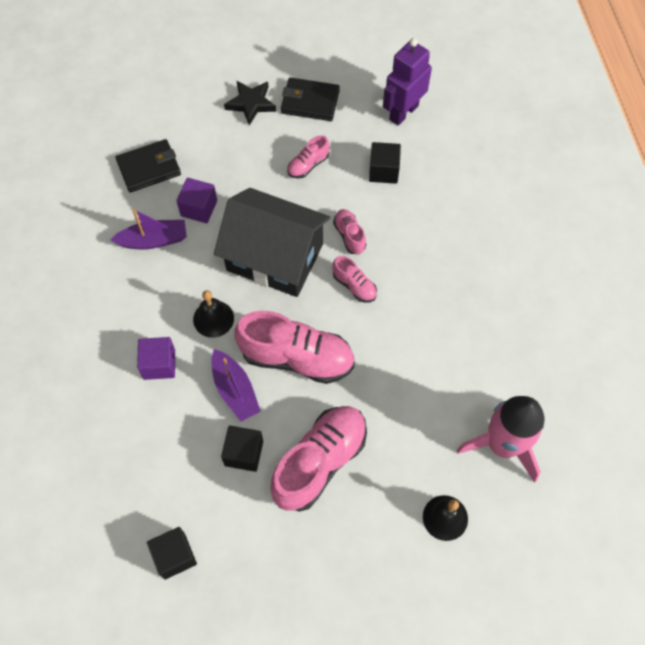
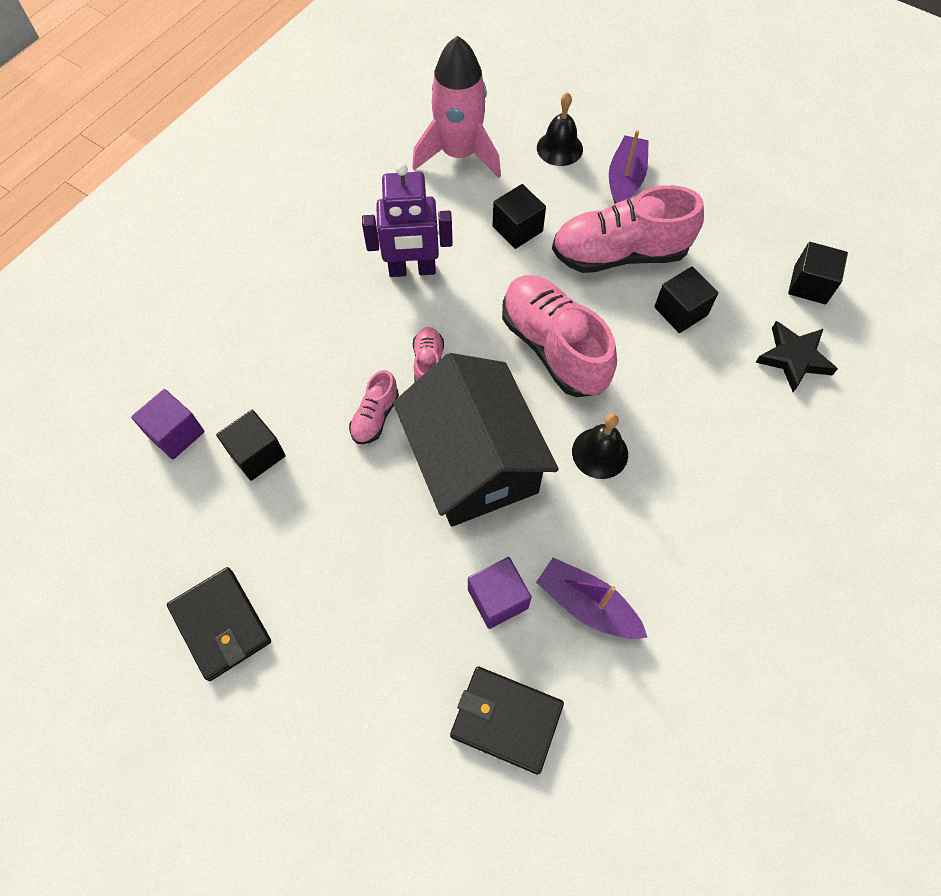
camera: 135 degrees left, 0 degrees up
(159, 364) = (696, 453): purple cube -> purple cube (175, 433)
(235, 390) = (640, 367): purple boat -> purple boat (625, 179)
(251, 104) = (288, 696): black star -> black star (793, 358)
(308, 165) = (322, 538): pink shoe -> none
(401, 420) = (517, 229): none -> black cube
(403, 112) = (146, 504): purple robot -> purple robot (412, 270)

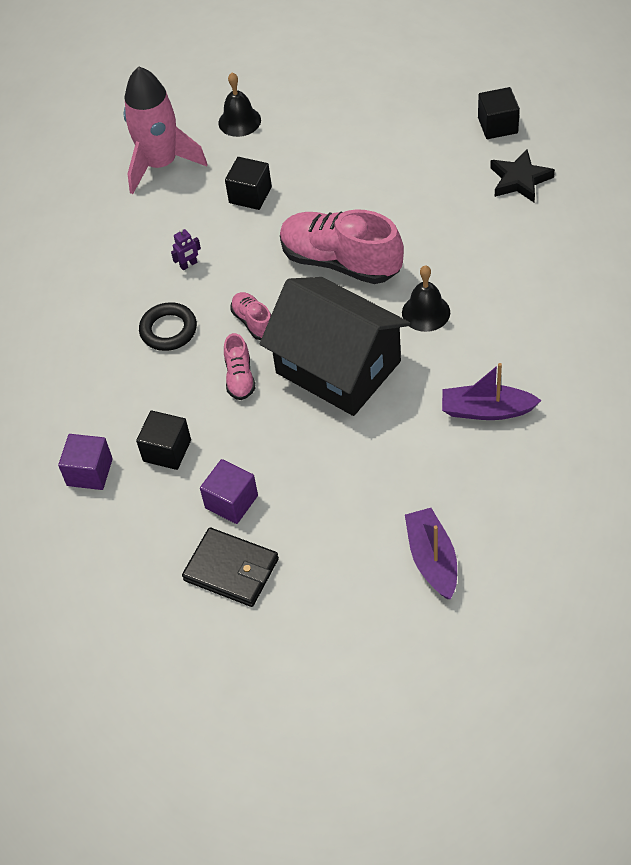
camera: 25 degrees left, 10 degrees down
(347, 327) = (168, 330): none -> black ring
(412, 270) = (188, 265): purple robot -> purple robot, size x0.41
(498, 599) = (421, 441): purple cube -> purple cube (231, 502)
(506, 720) = (482, 508): black wallet -> none
(619, 254) = (342, 174): pink shoe -> none
(625, 179) = (308, 119): purple boat -> purple boat (432, 559)
(680, 311) = (417, 190): black cube -> none

